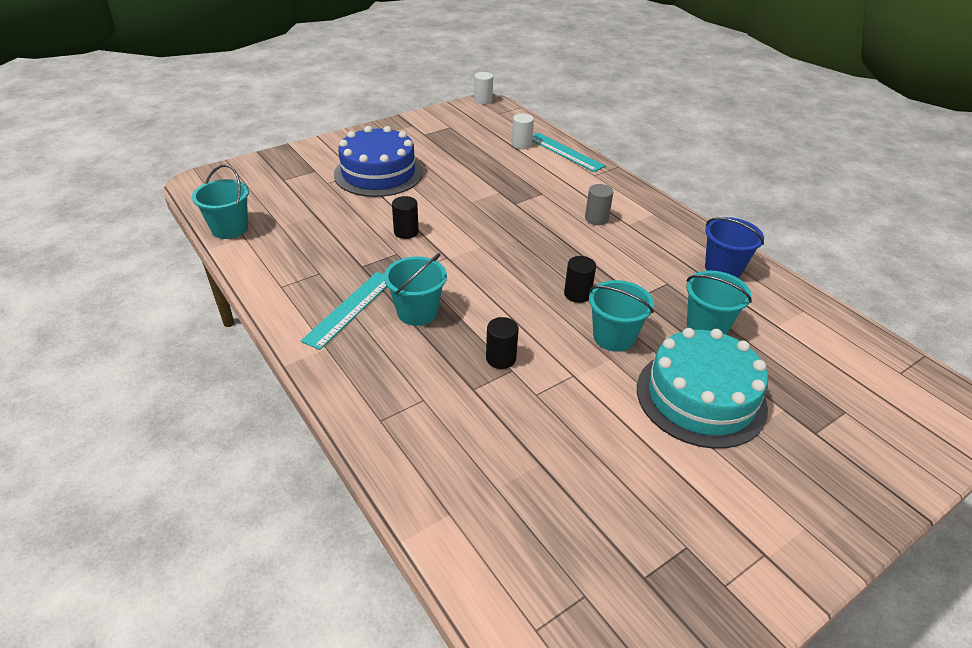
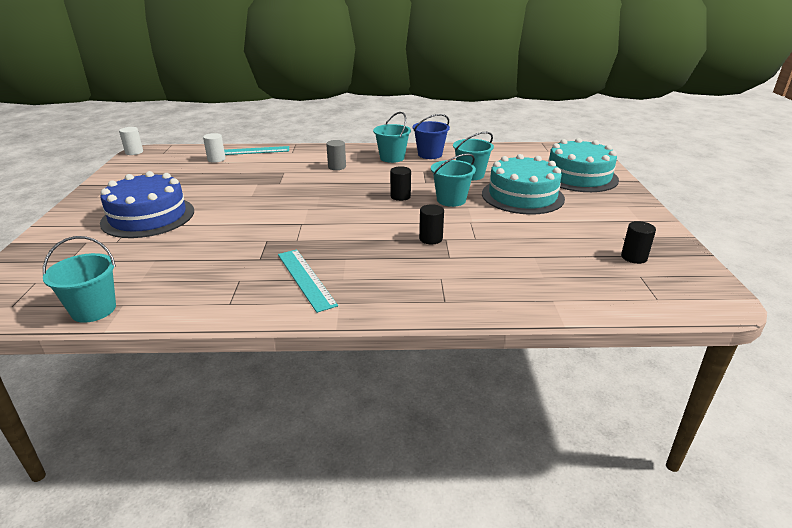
camera: 55 degrees left, 10 degrees down
(406, 232) = (246, 229): black cylinder -> black cylinder (634, 257)
(417, 312) = (347, 253): turquoise bucket -> turquoise bucket (392, 158)
(845, 438) = (578, 176): none -> turquoise cake

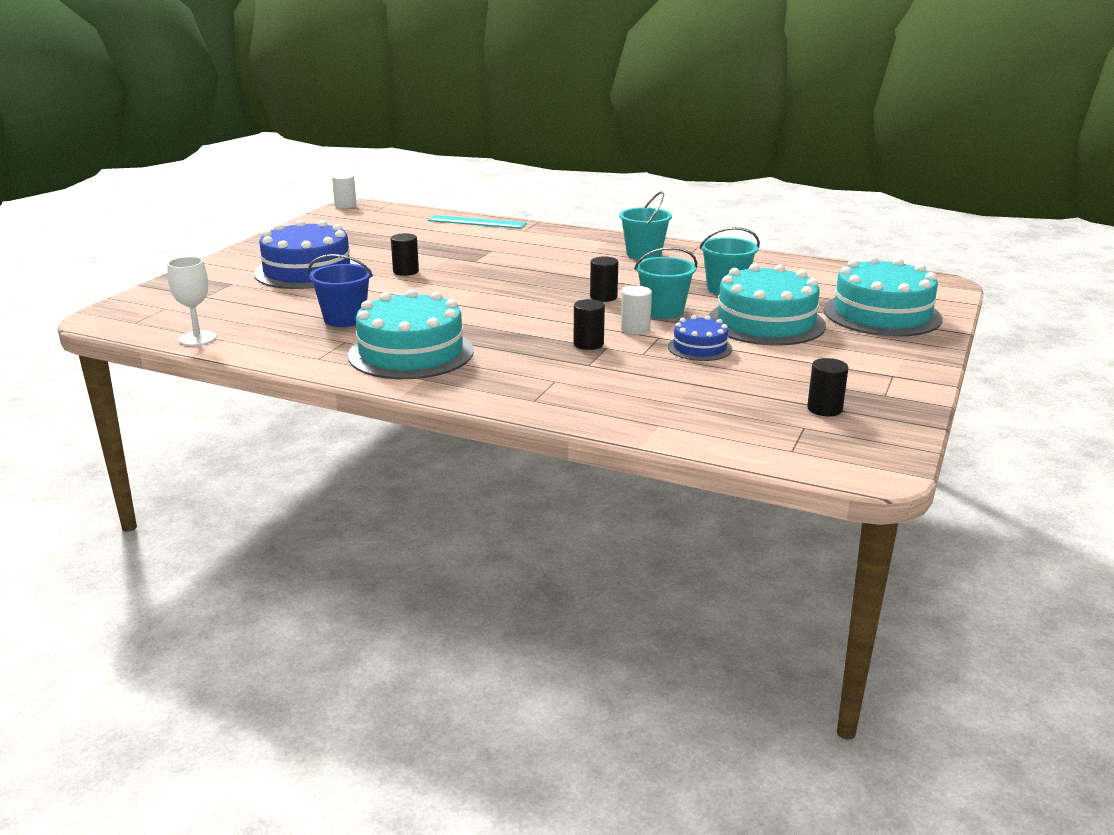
camera: 25 degrees right, 5 degrees down
(94, 310) = (197, 338): turquoise bucket -> white goblet
(216, 159) = (428, 225): white cylinder -> white cylinder (635, 329)
(233, 202) = (406, 271): none -> black cylinder
(306, 279) = (411, 353): turquoise ruler -> turquoise cake
(337, 167) = (561, 254): grey cylinder -> none
(430, 154) = (700, 258): blue bucket -> blue bucket (344, 319)
(505, 225) = (699, 348): none -> blue cake

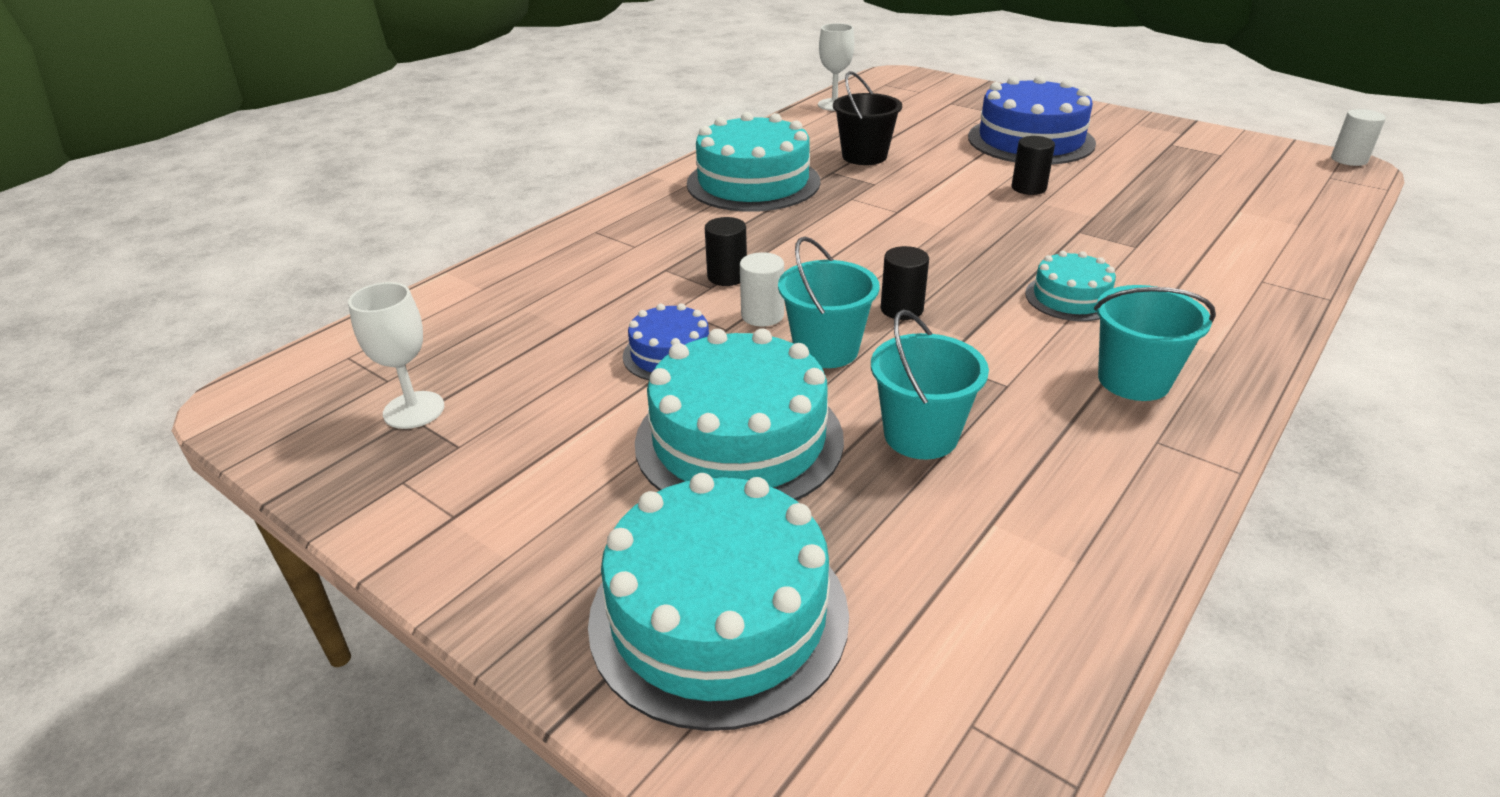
camera: 105 degrees right, 10 degrees up
(344, 319) = (864, 156): blue bucket -> black bucket
(477, 222) = (1297, 245): turquoise ruler -> none
(565, 263) = (1070, 297): none -> turquoise cake
(824, 409) = (414, 410): black cylinder -> white goblet

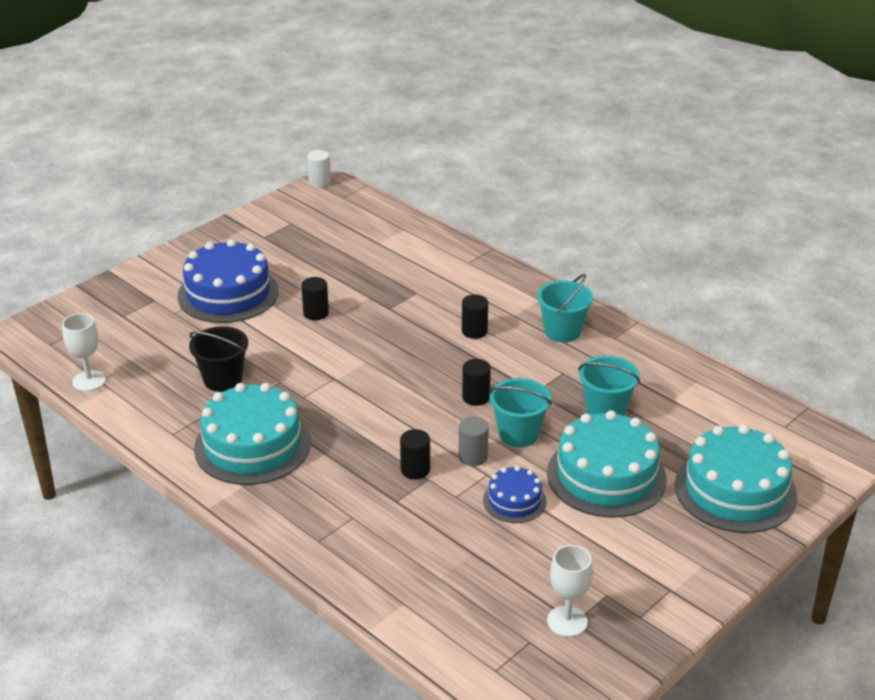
camera: 85 degrees left, 0 degrees up
(762, 315) = (473, 457): white cylinder -> grey cylinder
(1070, 297) = (474, 331): turquoise cake -> black cylinder

